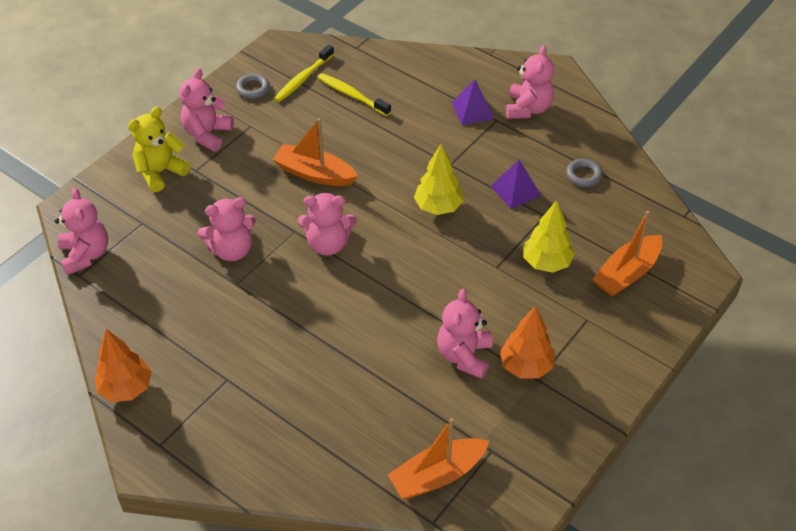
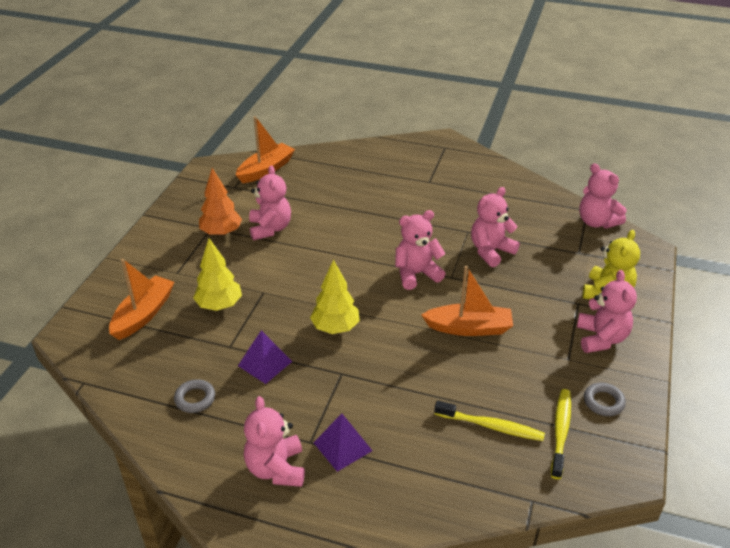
camera: 160 degrees right, 10 degrees down
(126, 388) = (489, 164): orange tree -> none

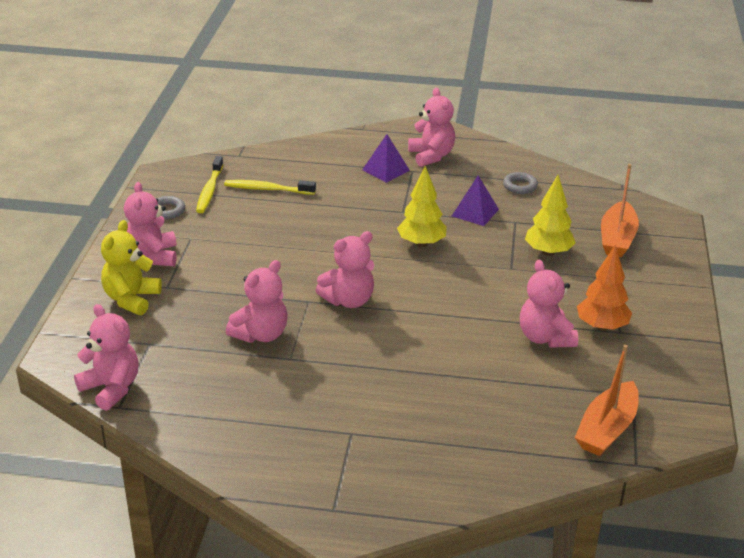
camera: 170 degrees right, 5 degrees down
(469, 328) = (287, 254): orange boat -> none

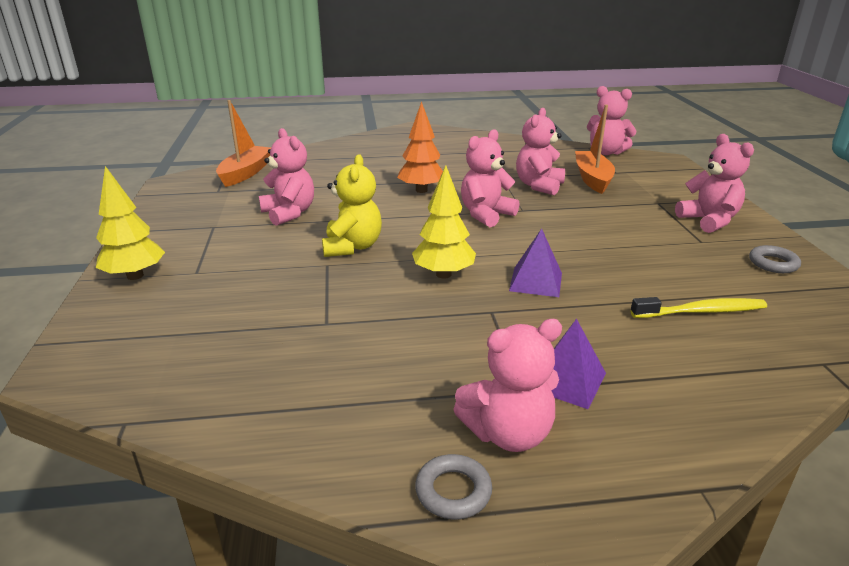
camera: 165 degrees right, 5 degrees down
(131, 299) = (672, 191): yellow teddy bear -> yellow teddy bear (352, 247)
(210, 190) = (769, 297): yellow toothbrush -> none
(431, 156) = (508, 433): pink teddy bear -> pink teddy bear turned 75 degrees counterclockwise
(475, 212) = (388, 327): purple pyramid -> purple pyramid (536, 281)
(520, 186) = (322, 390): grey ring -> grey ring (453, 491)
(548, 252) = (280, 288): yellow tree -> yellow tree (135, 276)
(602, 326) = (230, 228): orange tree -> orange tree (421, 190)
(617, 238) = (176, 322): orange boat -> orange boat (592, 179)

